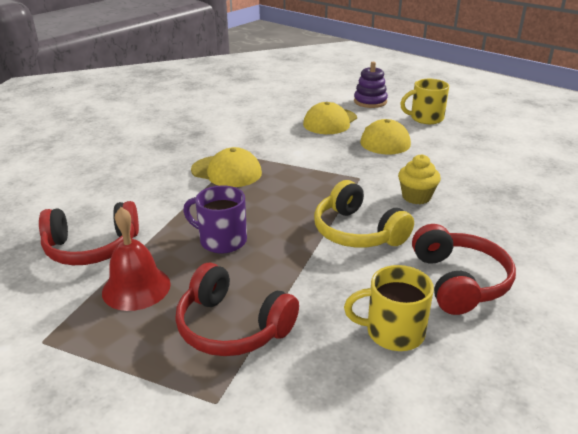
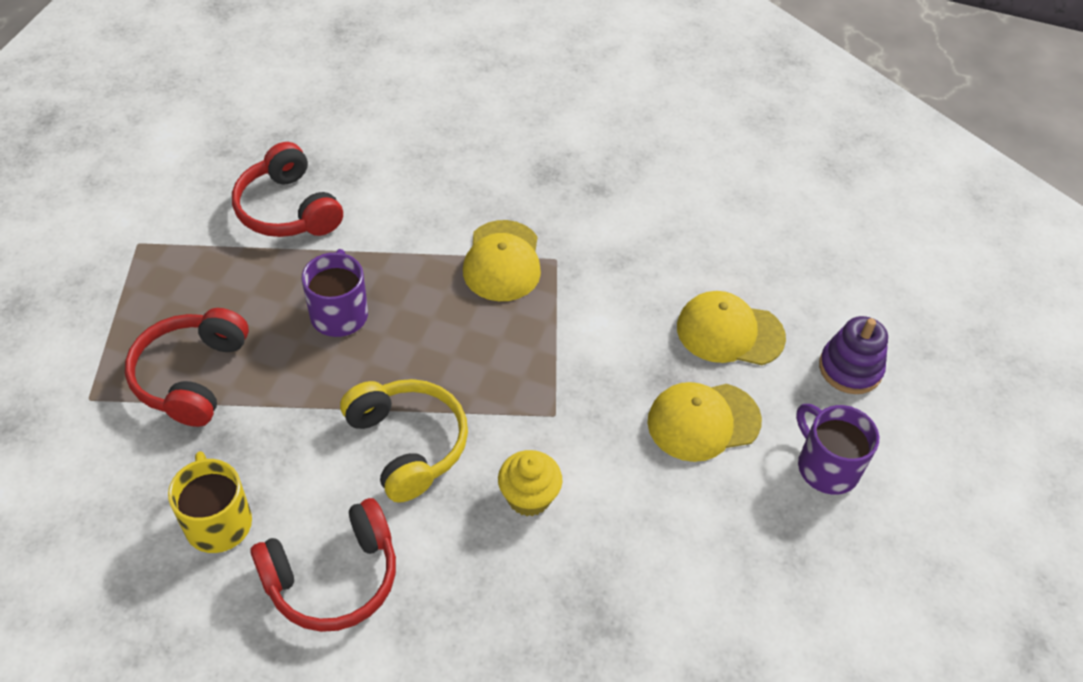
camera: 65 degrees right, 20 degrees up
(136, 288) = (231, 275): red bell -> none
(357, 232) = (407, 444): yellow headphones -> yellow headphones turned 120 degrees clockwise
(425, 118) = (826, 466): yellow mug -> purple mug

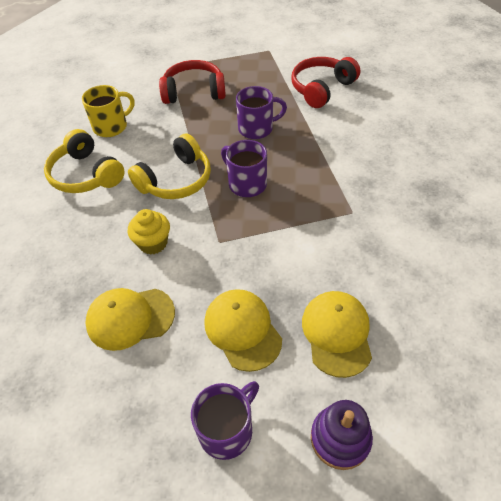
camera: 80 degrees right, 0 degrees up
(333, 577) = (86, 174): red headphones -> yellow headphones
(455, 356) = (246, 183): none -> purple mug
(502, 261) = (334, 186): yellow cap -> yellow cap (130, 318)

